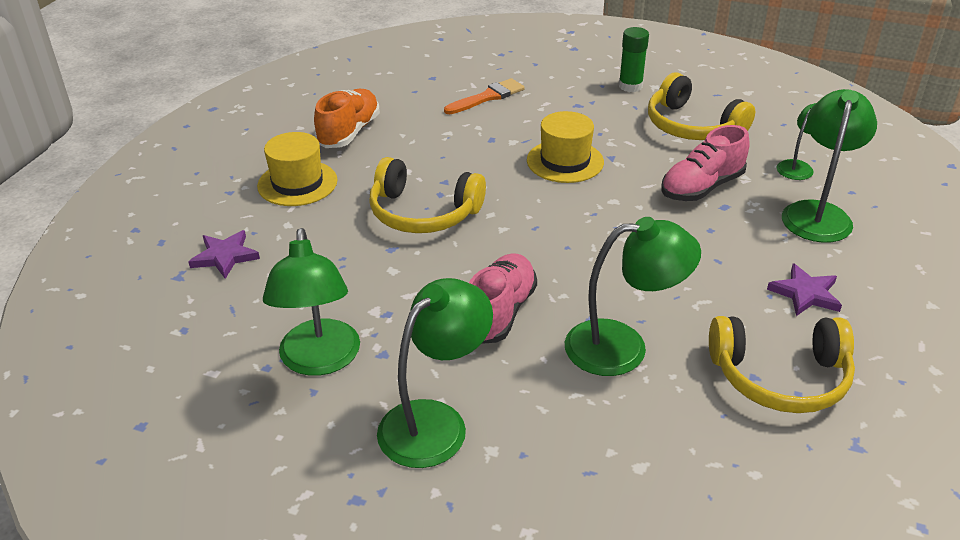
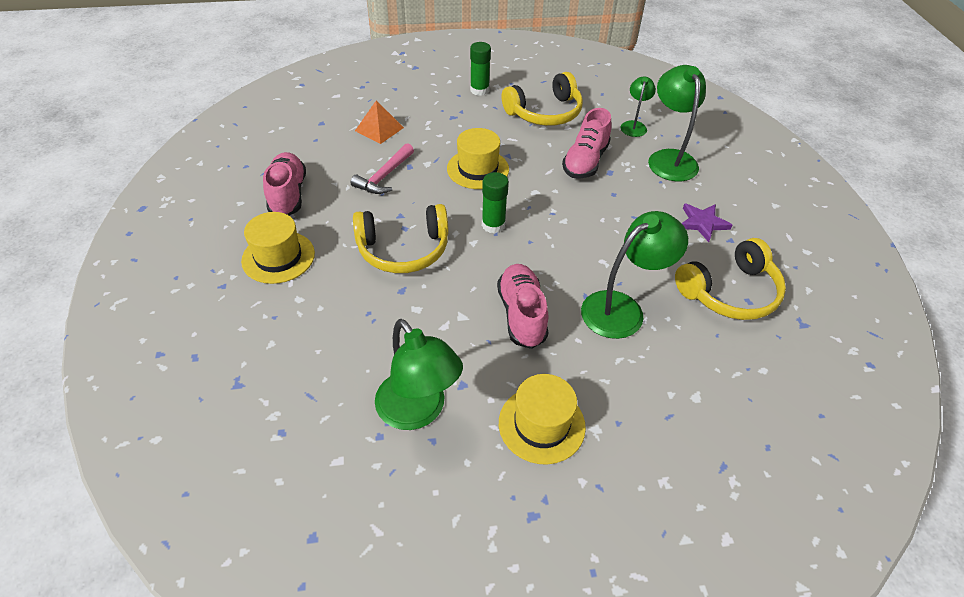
camera: 30 degrees left, 10 degrees up
(225, 256) = (266, 349): purple star -> none
(349, 132) = (288, 195): orange shoe -> pink shoe
(435, 422) = (541, 424): green lamp -> yellow hat
(458, 141) = (384, 176): none -> pink hammer
(487, 97) = (379, 129): orange brush -> orange pyramid
(538, 219) = (493, 225): none -> green glue stick
(692, 126) = (545, 113): yellow headphones -> yellow headphones turned 45 degrees counterclockwise

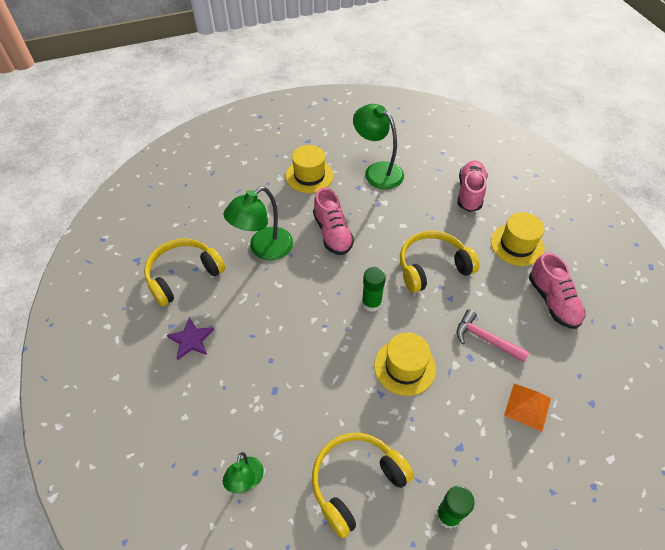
camera: 170 degrees right, 5 degrees up
(384, 176) = (485, 339): pink hammer -> pink hammer turned 75 degrees counterclockwise
(585, 161) = (300, 401): pink shoe -> pink shoe (470, 193)
(669, 158) = (210, 426): green lamp -> none

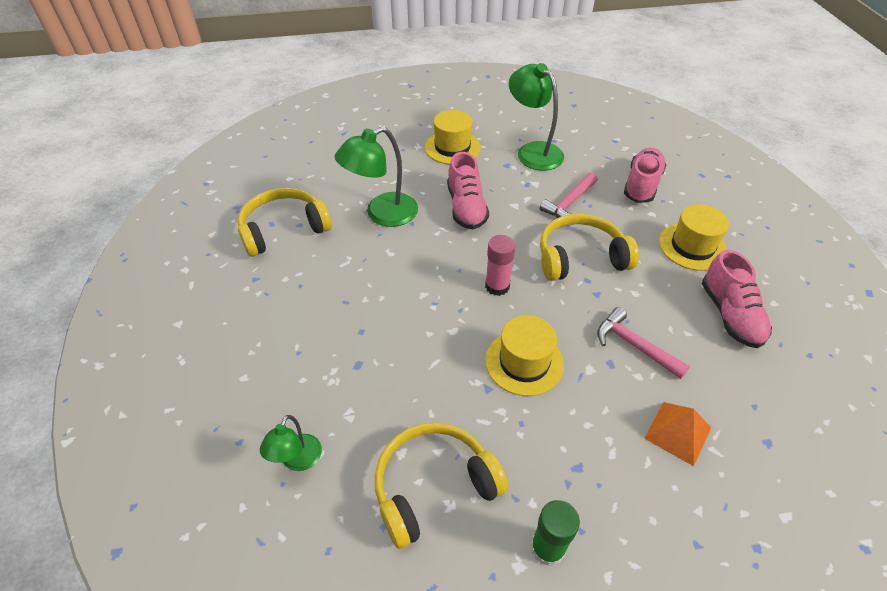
camera: 10 degrees right, 5 degrees down
(191, 340) = (274, 297): purple star -> none
(371, 303) = (497, 286): green glue stick -> pink glue stick
(415, 217) = (569, 203): none -> pink hammer

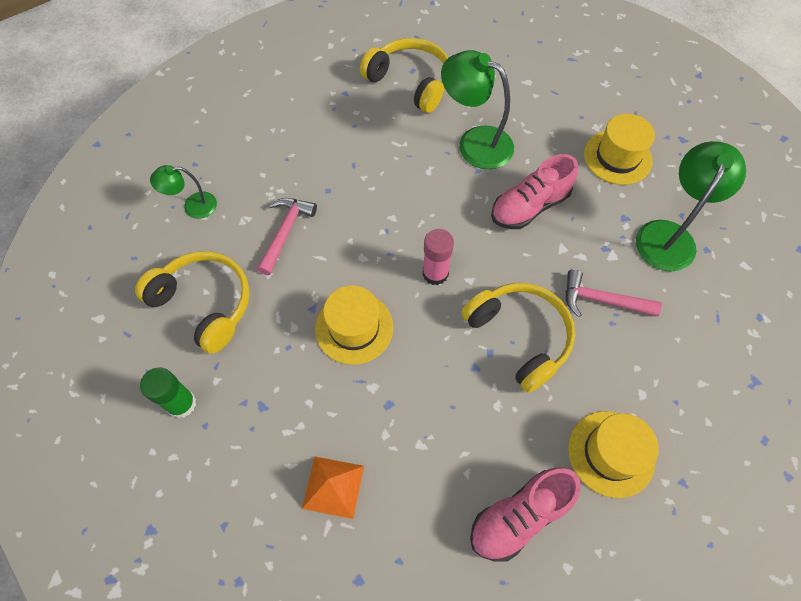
camera: 65 degrees right, 15 degrees up
(634, 346) = (422, 422): pink hammer -> pink hammer (285, 232)
(641, 185) = (689, 370): pink shoe -> none

